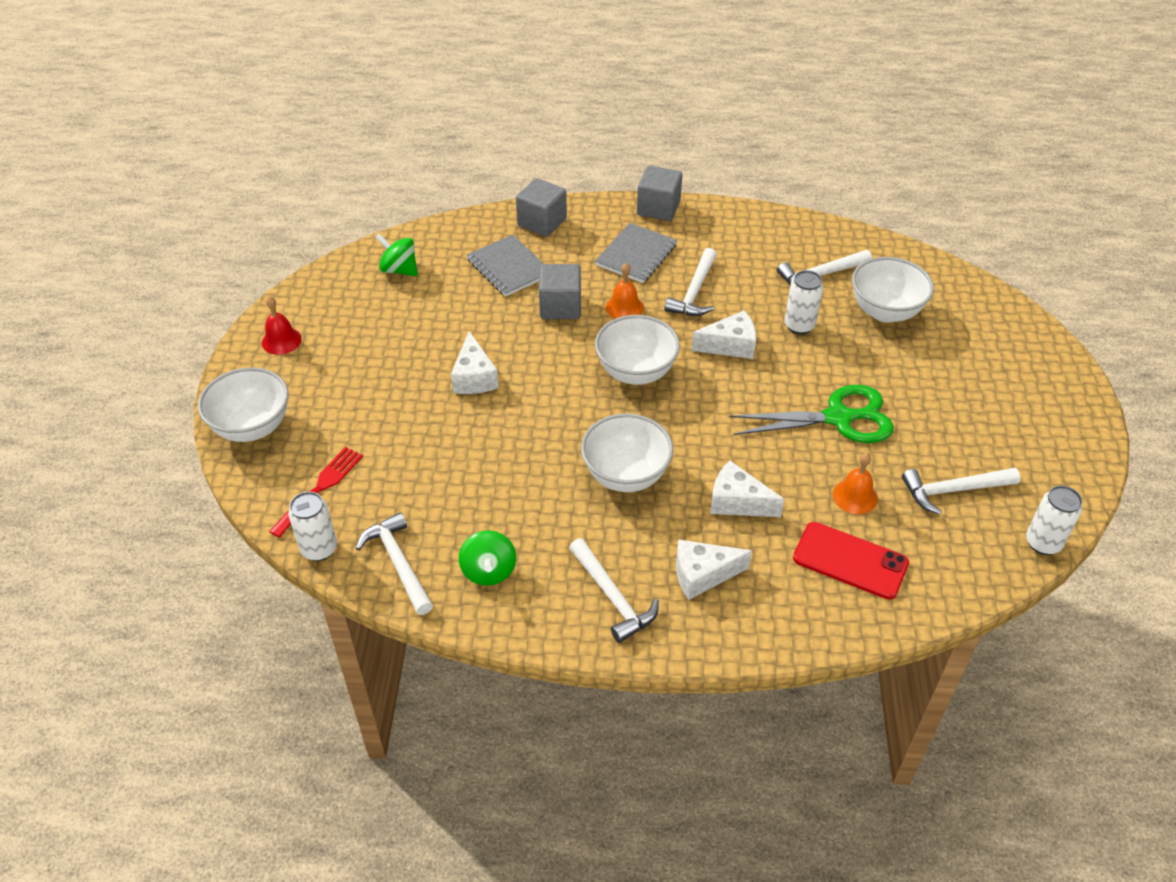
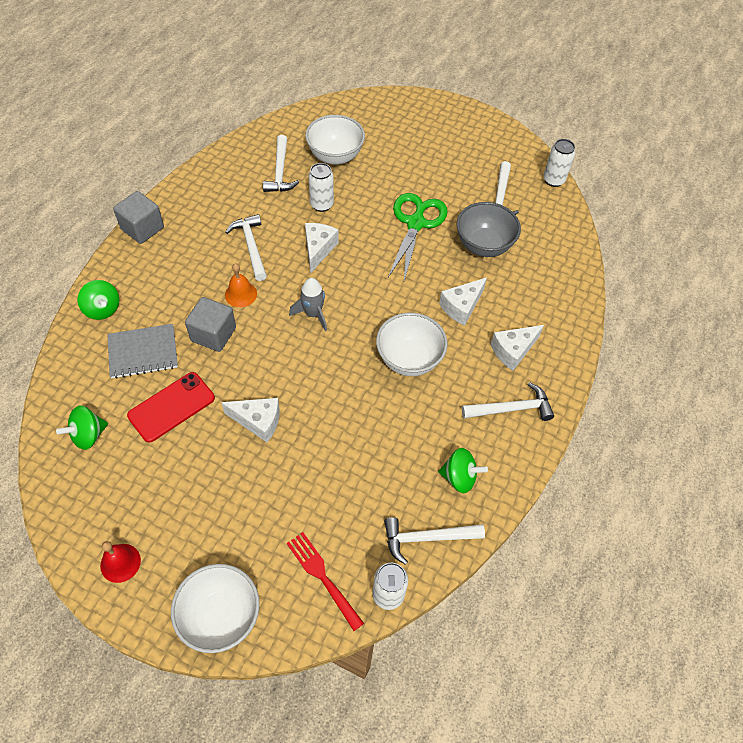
camera: 70 degrees left, 10 degrees up
(542, 222) = (102, 309): grey cube -> green spinning top
(636, 255) = (187, 264): grey notebook -> none
(636, 372) = (313, 314): white bowl -> grey rocket
(694, 292) = (251, 246): white hammer -> white hammer turned 150 degrees counterclockwise
(702, 575) = (513, 351): white cheese -> white cheese turned 45 degrees clockwise
(850, 560) = (531, 271): red phone -> red phone (171, 407)
(855, 496) = (483, 245): orange bell -> grey bowl

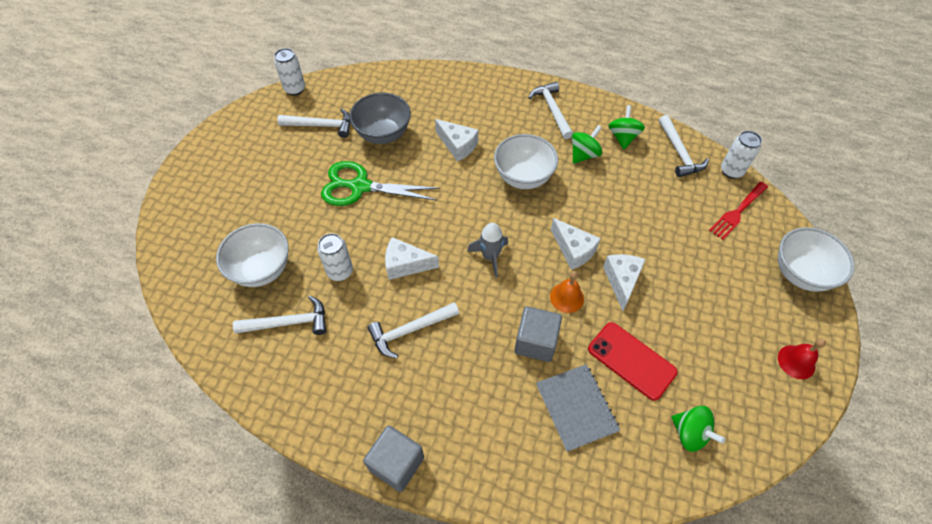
camera: 95 degrees left, 0 degrees up
(102, 309) = (530, 473): green spinning top -> green spinning top (584, 154)
(241, 294) = (478, 327): orange bell -> orange bell (567, 297)
(513, 351) = (496, 111): white cheese -> white cheese (573, 250)

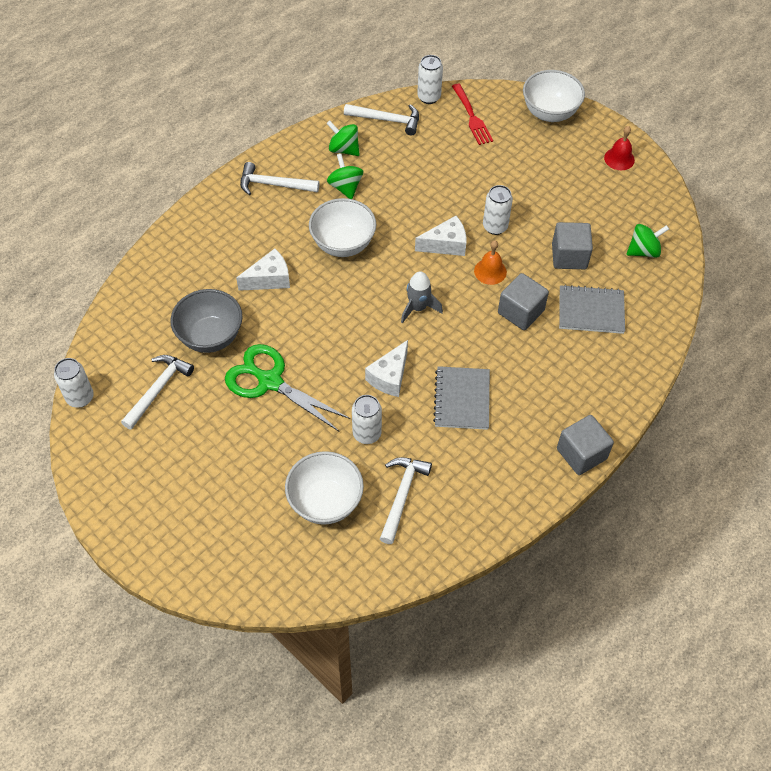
camera: 65 degrees left, 0 degrees up
(360, 186) = (270, 381): green scissors -> green scissors turned 90 degrees clockwise
(410, 330) = (462, 399): white hammer -> grey notebook
(621, 281) = (495, 227): white cheese -> white can
(631, 360) = (569, 256): red phone -> grey cube

